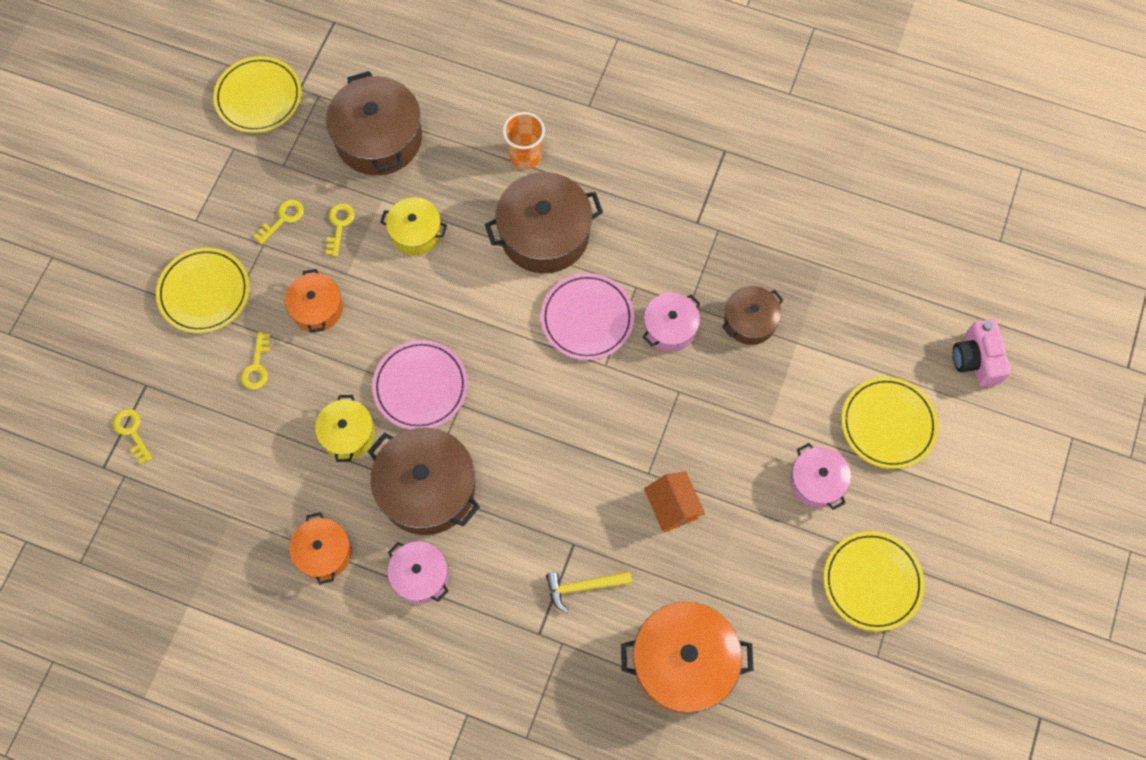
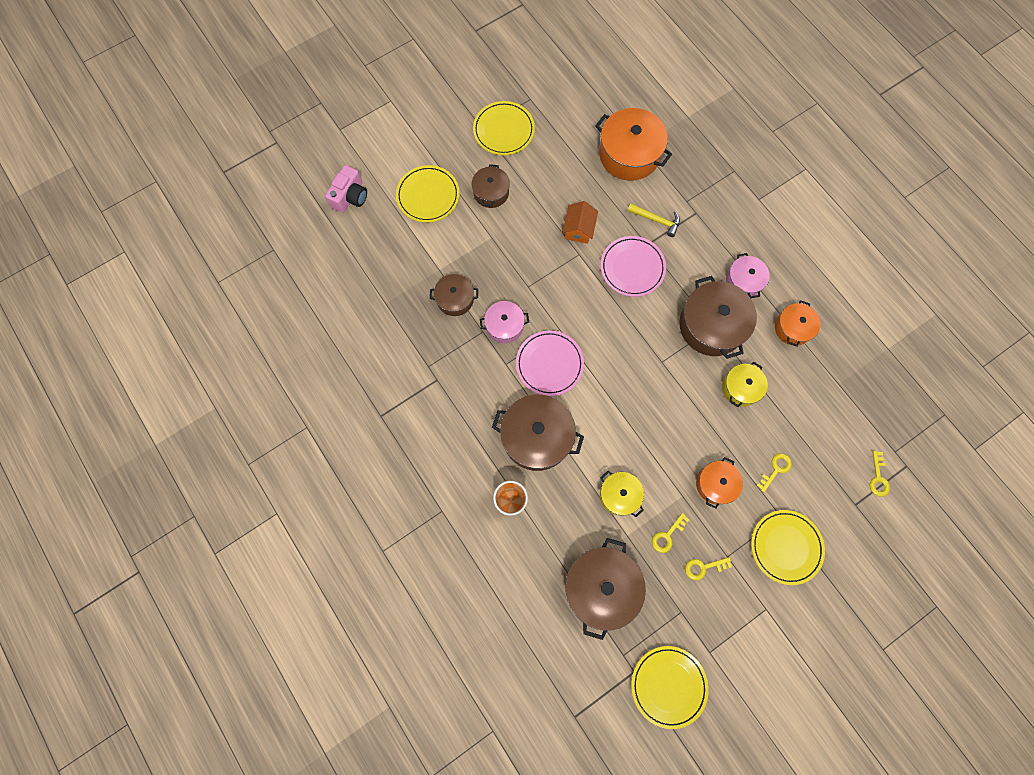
camera: 145 degrees left, 5 degrees up
(420, 387) = (679, 388): pink plate -> pink plate (632, 268)
(817, 481) = (491, 192): pink pot -> brown pot

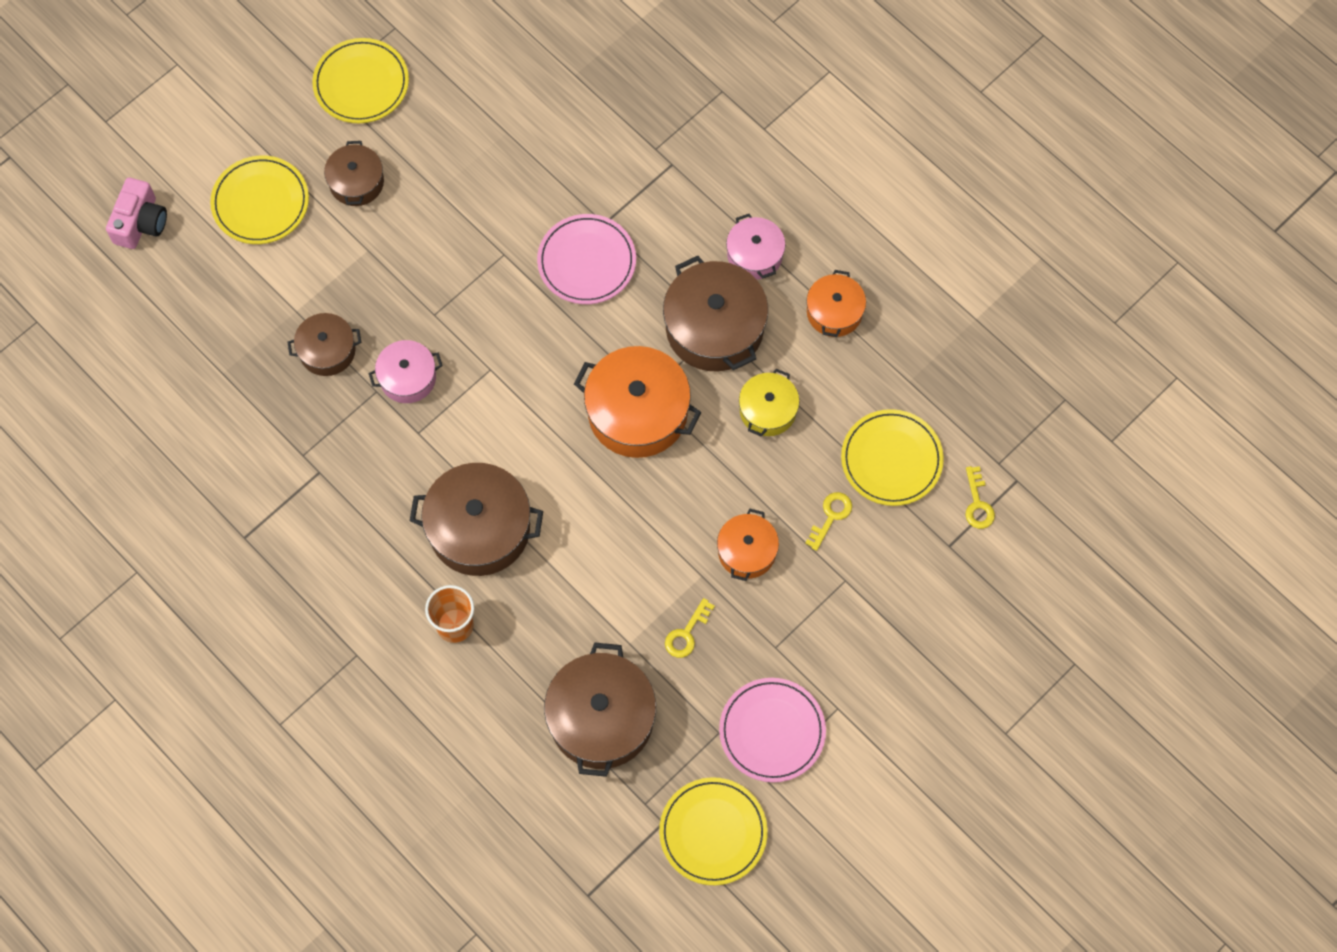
camera: 10 degrees left, 5 degrees down
(549, 364) = (483, 422): pink plate -> pink plate (772, 731)
(578, 229) = (498, 216): orange house -> none
(619, 495) = (610, 589): yellow pot -> none
(629, 154) = (559, 91): orange pot -> orange pot (637, 412)
(656, 220) = (613, 185): yellow hammer -> none
(703, 567) = (743, 667): yellow key -> none
(785, 547) = (856, 620): yellow plate -> yellow plate (891, 459)

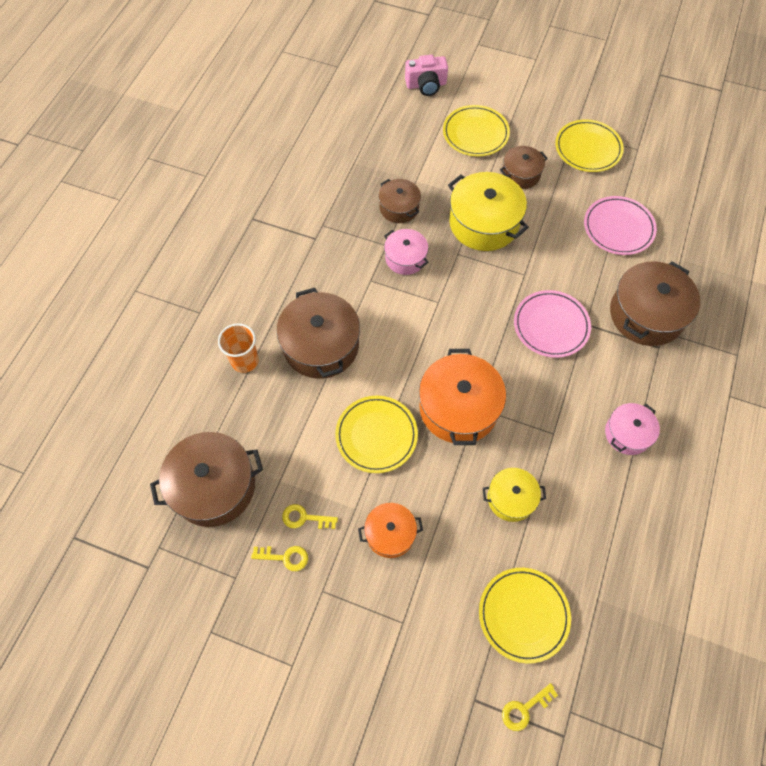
camera: 65 degrees right, 5 degrees down
(406, 262) = (484, 223): none -> yellow pot
(713, 832) = (153, 609): yellow plate -> yellow plate (376, 435)
(714, 327) = (553, 431): brown pot -> brown pot (646, 314)
(772, 731) = (252, 619): pink plate -> pink plate (618, 228)
(831, 516) = (450, 586): yellow key -> yellow key (285, 557)
(834, 312) = (619, 512): orange pot -> none

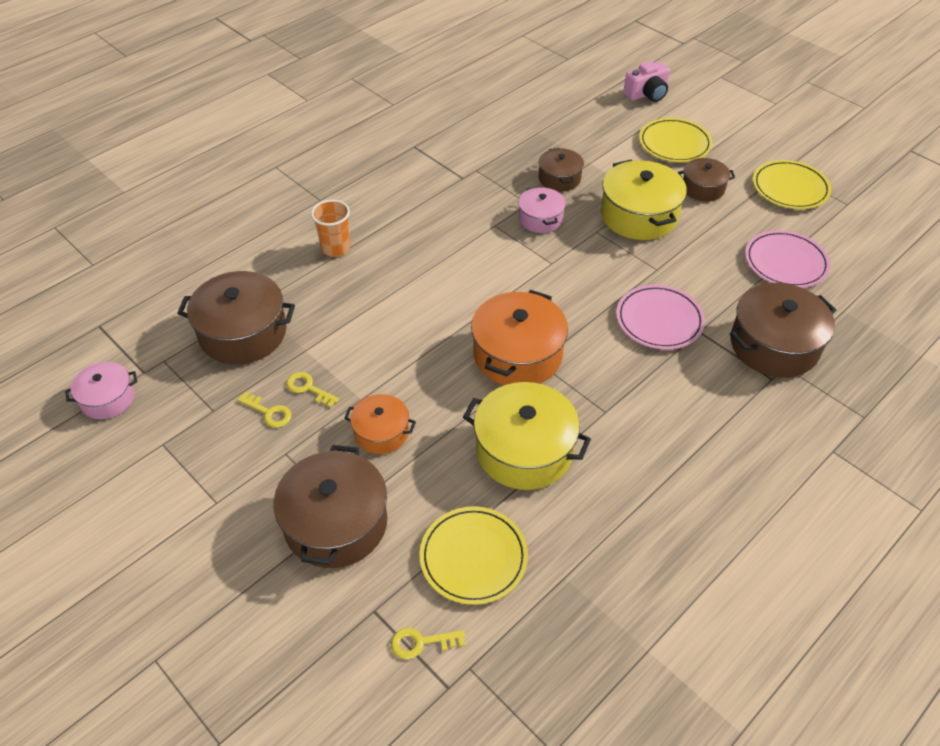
camera: 25 degrees right, 15 degrees down
(321, 345) = (414, 260): brown pot -> brown pot (336, 523)
(376, 435) = (420, 348): yellow plate -> none
(426, 85) = (647, 94): pink camera -> pink camera turned 45 degrees counterclockwise
(511, 498) = (524, 450): yellow pot -> yellow pot, size x1.75
(627, 433) = (689, 441): pink pot -> pink pot (108, 399)

